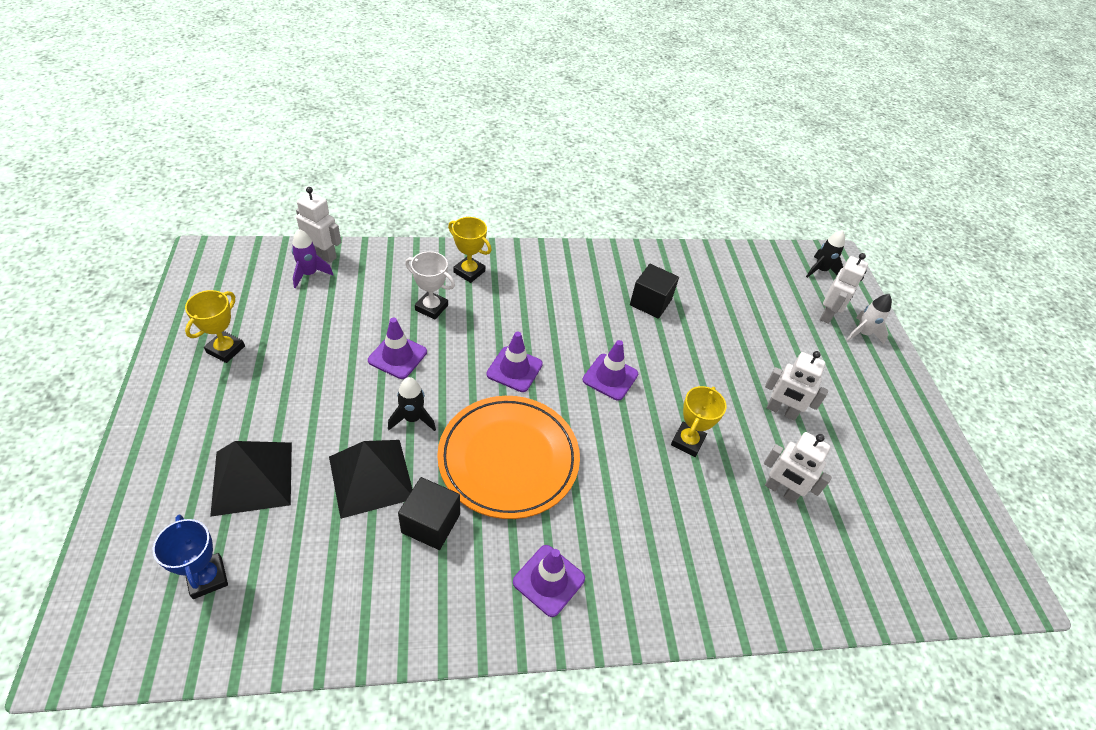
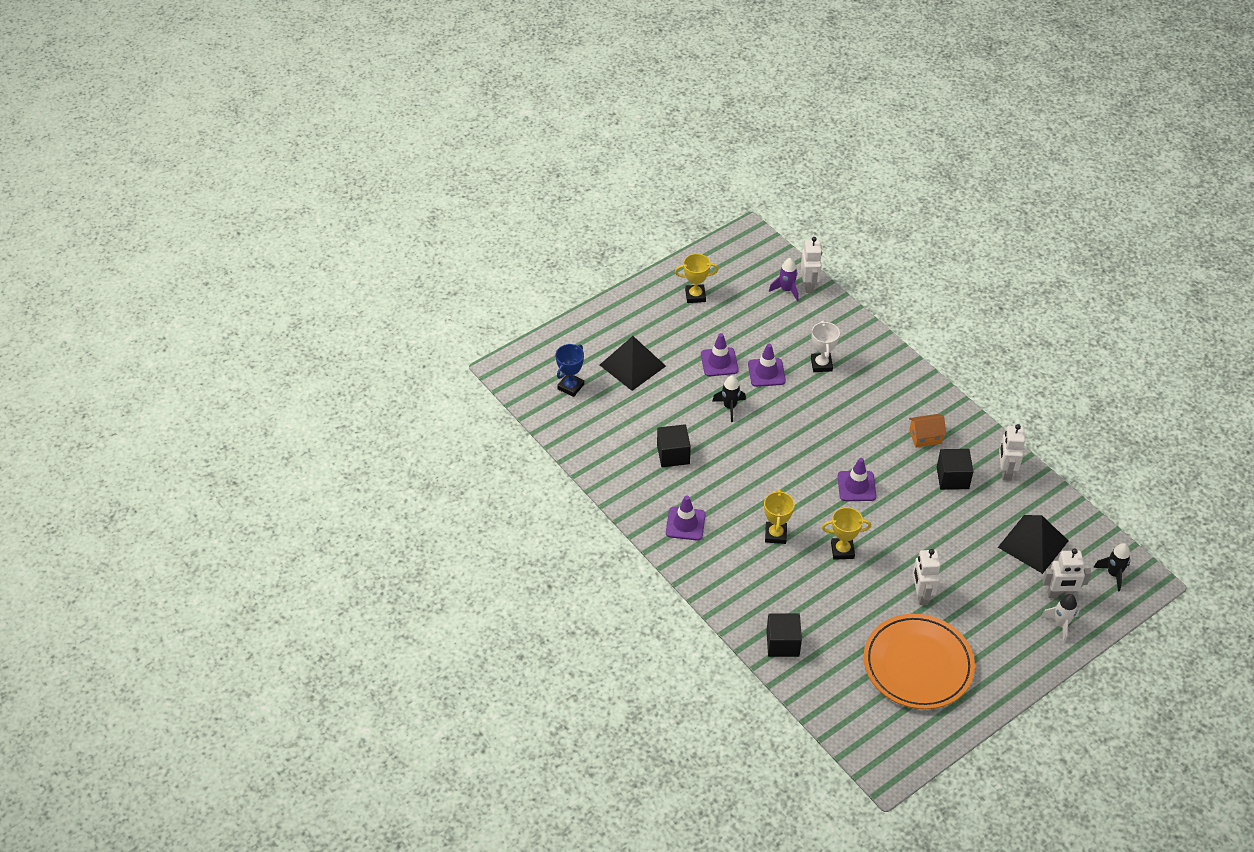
camera: 65 degrees right, 0 degrees up
(371, 477) = (676, 412): black pyramid -> black pyramid (1033, 543)
(469, 272) = (873, 364): yellow trophy -> yellow trophy (775, 535)
(508, 459) = (744, 466): orange plate -> orange plate (918, 665)
(514, 369) = (813, 434): purple traffic cone -> purple traffic cone (719, 362)
(587, 291) = (925, 437): none -> orange house
(781, 491) = (849, 616): white robot -> white robot (1005, 471)
(793, 585) = (782, 643): none -> black cube

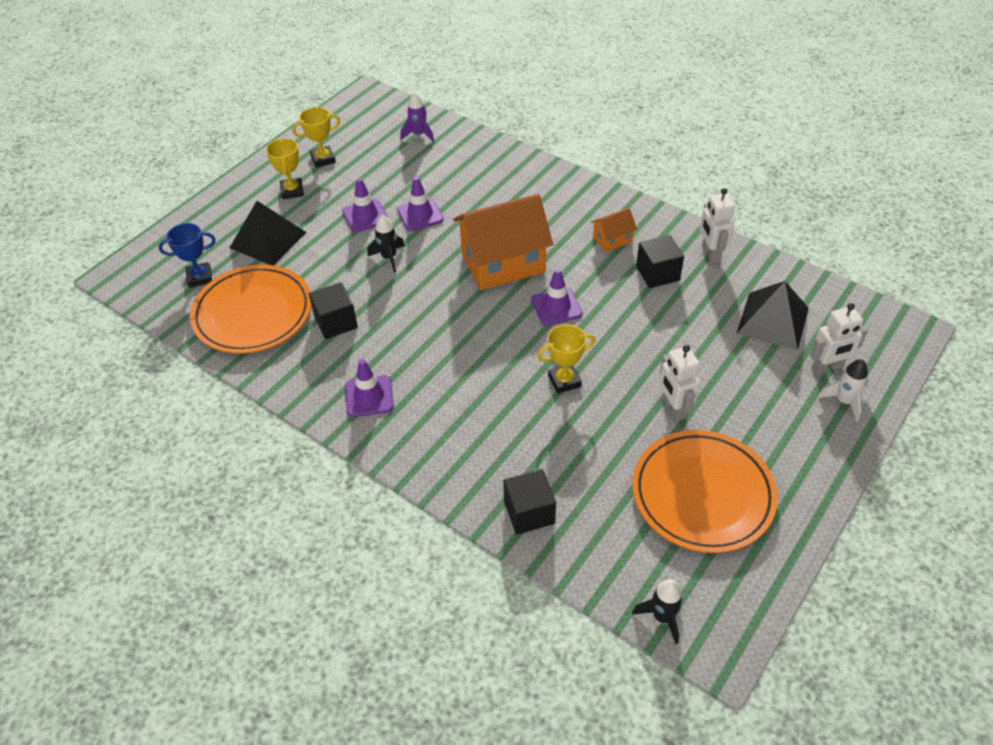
camera: 15 degrees left, 0 degrees up
(570, 387) = (199, 277): blue trophy -> blue trophy turned 60 degrees clockwise
(608, 430) = (253, 313): none -> orange plate
(775, 535) = (480, 382): yellow trophy -> yellow trophy (292, 191)
(809, 285) = (441, 125): white robot -> none
(821, 364) = (477, 194): white trophy -> none
(824, 435) = (503, 263): none -> orange house
(1113, 574) = (872, 331): black rocket -> black rocket (662, 617)

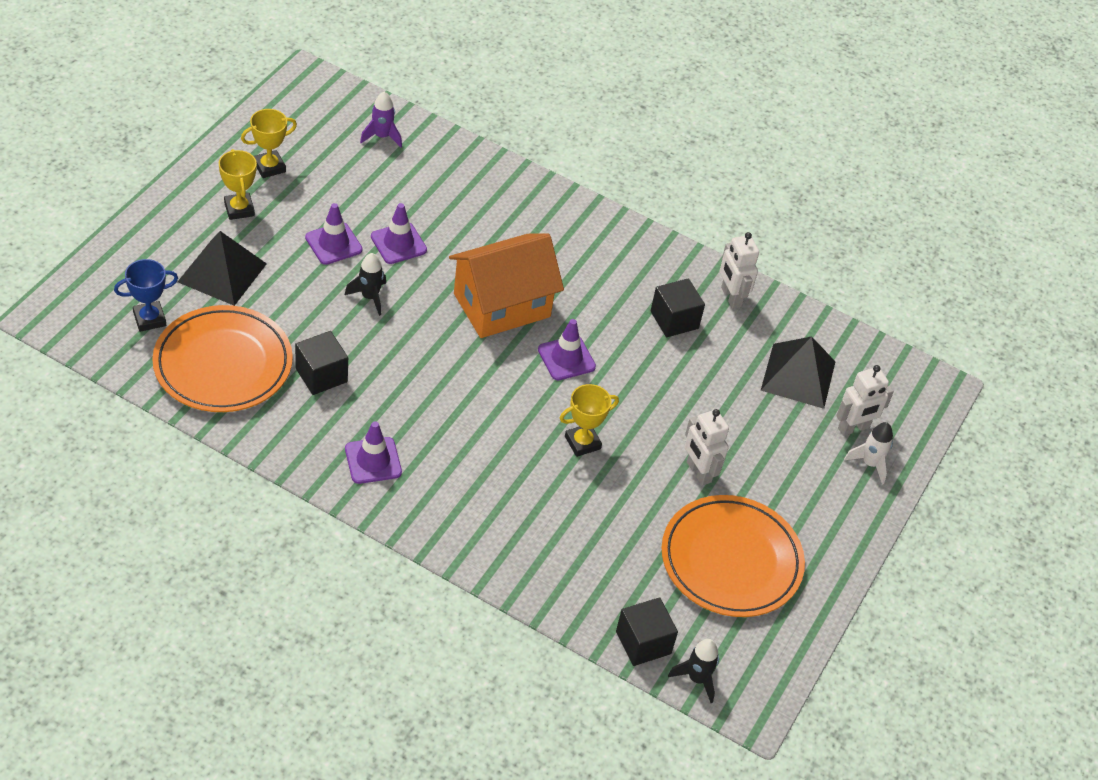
camera: 15 degrees left, 0 degrees up
(529, 512) = (558, 581): black cube -> black cube (643, 642)
(612, 239) = (622, 278): orange house -> none

